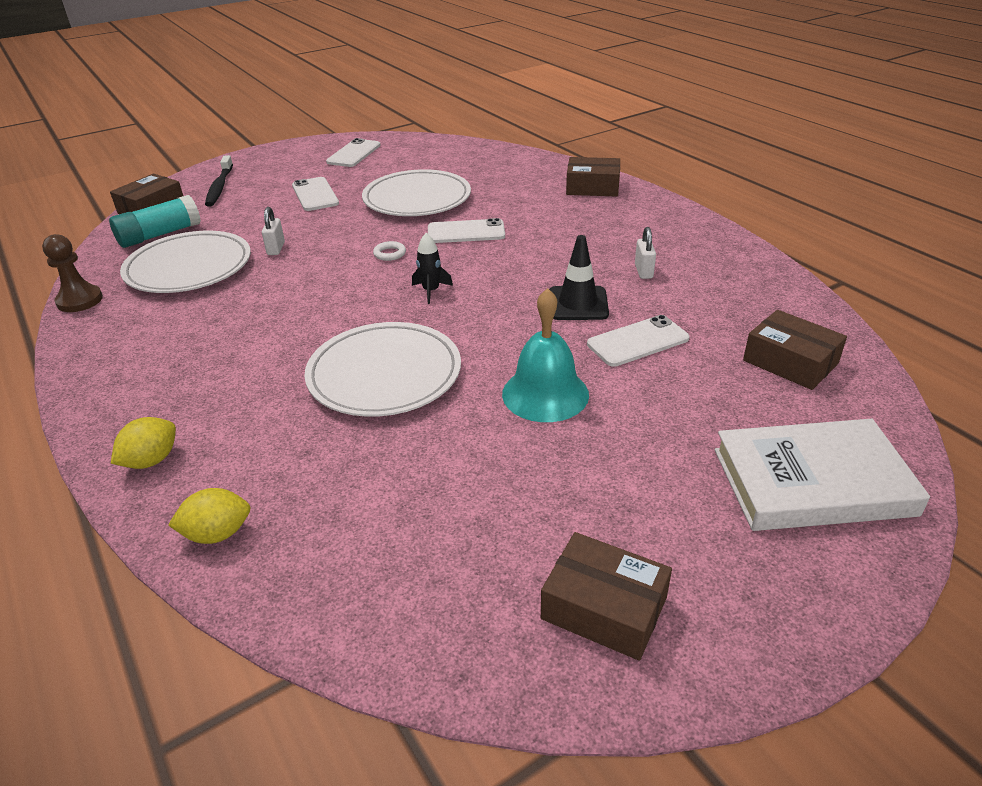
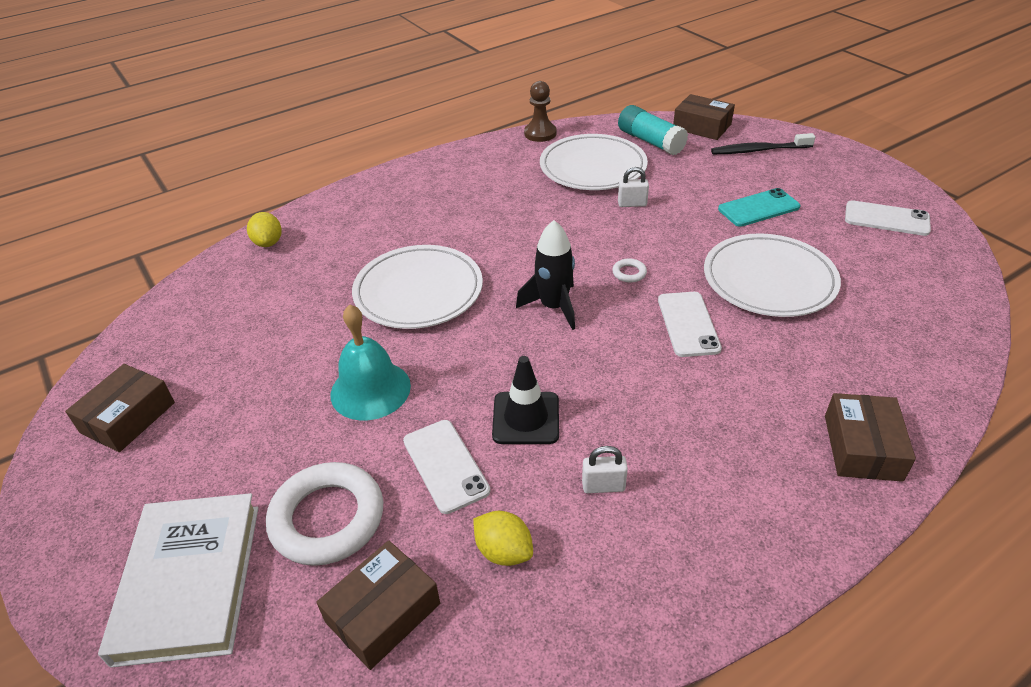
camera: 90 degrees right, 5 degrees up
(151, 460) = (344, 205): yellow lemon -> yellow lemon (504, 551)
(315, 194) = (759, 208): white phone -> turquoise phone
(431, 291) = (554, 307): black rocket -> black rocket, size x1.60
(712, 402) = (327, 518): none -> white ring

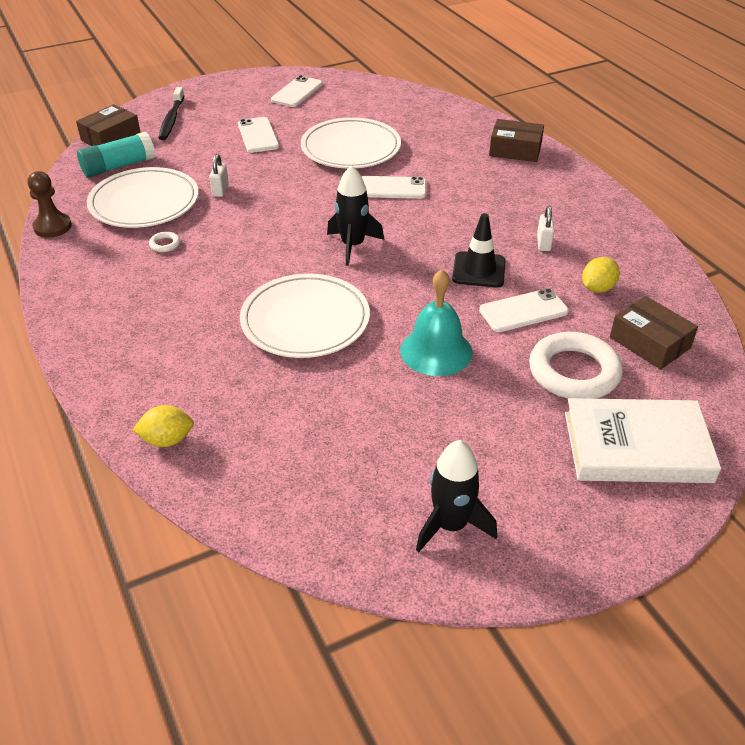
camera: 85 degrees left, 0 degrees up
(128, 417) = (451, 525): brown box -> black rocket
(629, 273) = (320, 204): white ring -> white ring (165, 244)
(759, 208) = (258, 135): turquoise phone -> white phone

